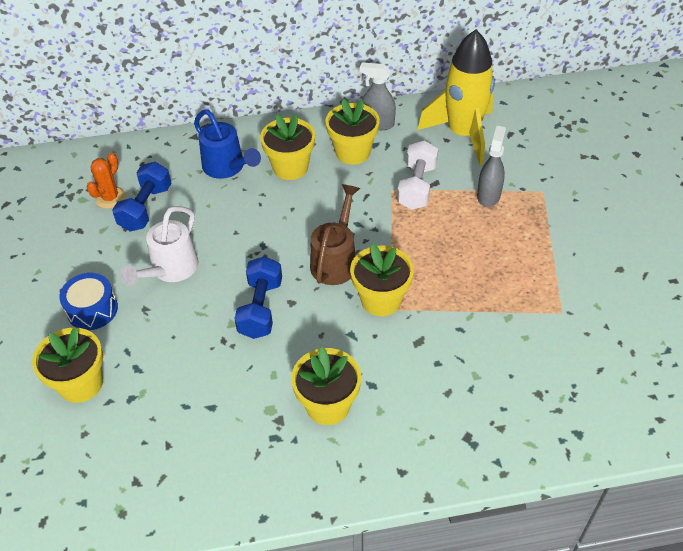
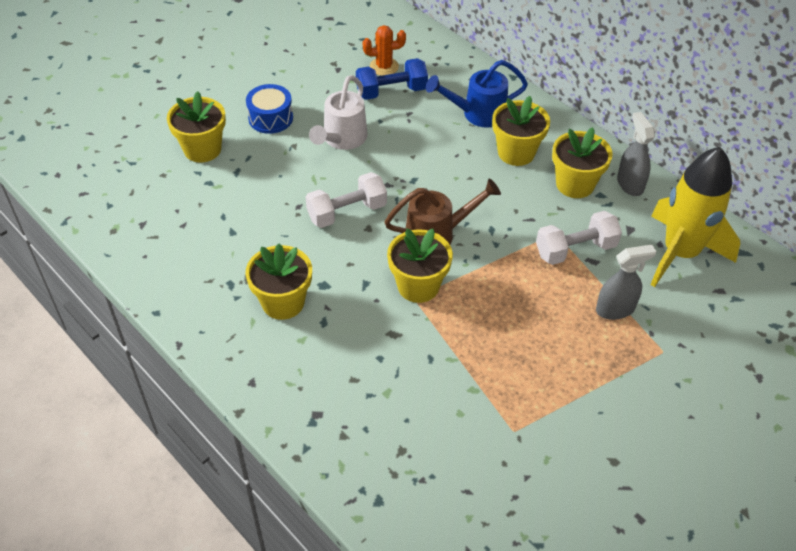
camera: 55 degrees right, 0 degrees up
(170, 269) = (342, 139): white watering can -> white watering can turned 60 degrees counterclockwise
(227, 167) = (478, 114): blue watering can -> blue watering can turned 60 degrees clockwise
(260, 308) = (347, 212): blue dumbbell -> white dumbbell

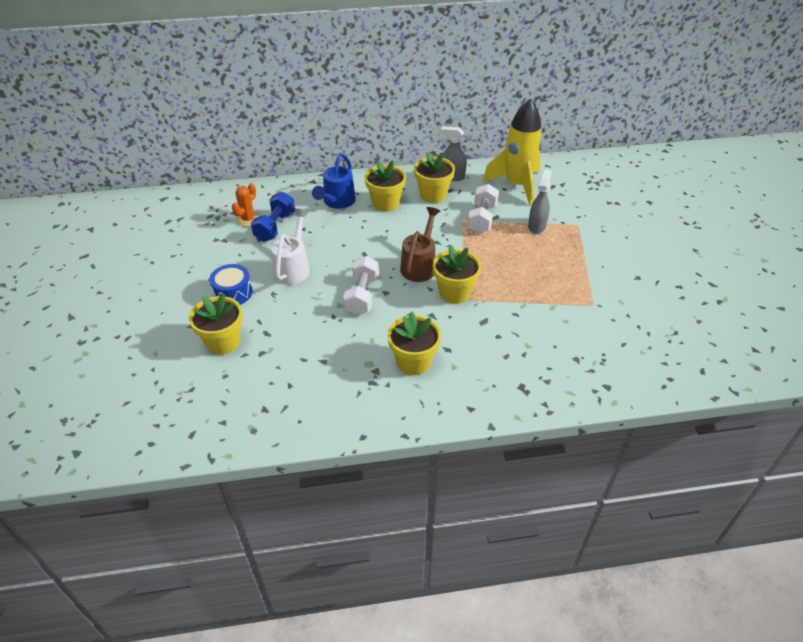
camera: 55 degrees left, 5 degrees down
(342, 139) = (293, 268): white watering can -> white watering can turned 135 degrees counterclockwise

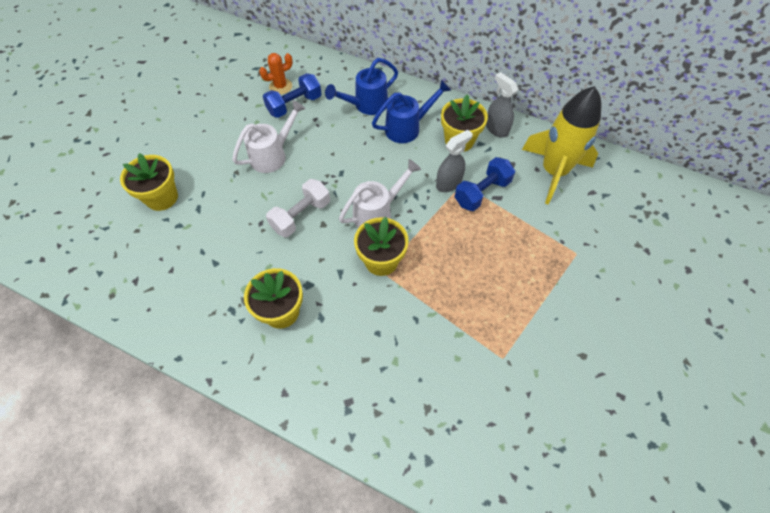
camera: 35 degrees right, 15 degrees up
(233, 293) = (208, 154): blue drum -> none
(385, 203) = (407, 128): yellow flower pot -> blue watering can
(420, 265) = (377, 213): brown watering can -> white watering can
(482, 219) = (482, 192): white dumbbell -> blue dumbbell
(536, 226) = (530, 231): grey spray bottle -> grey spray bottle (449, 183)

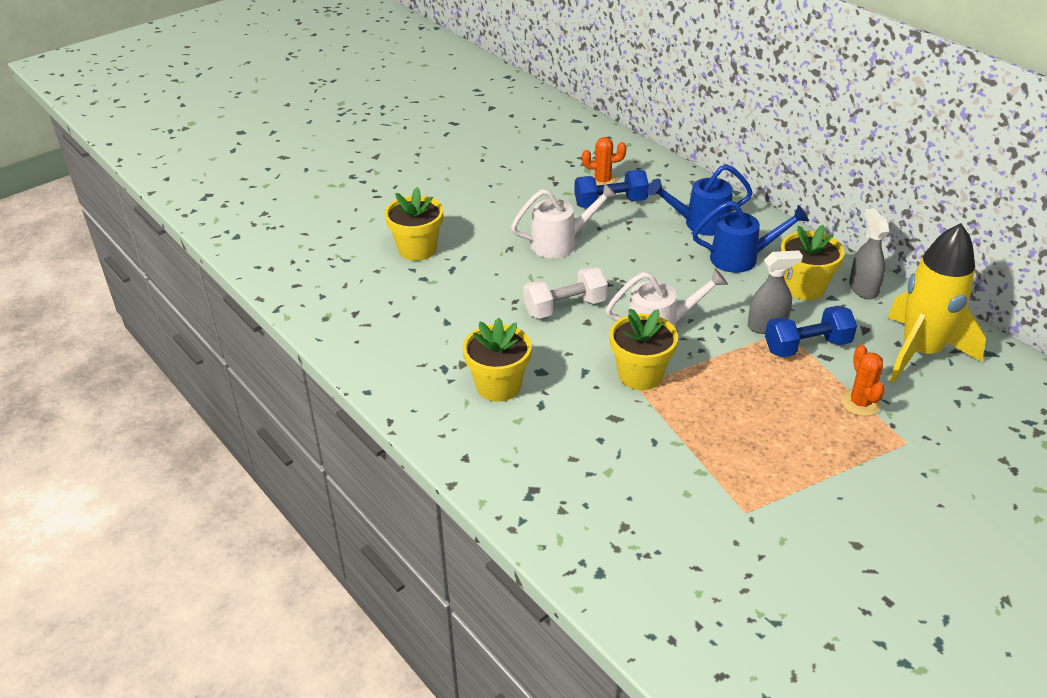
camera: 25 degrees right, 20 degrees down
(535, 230) = (860, 403): none -> orange cactus

